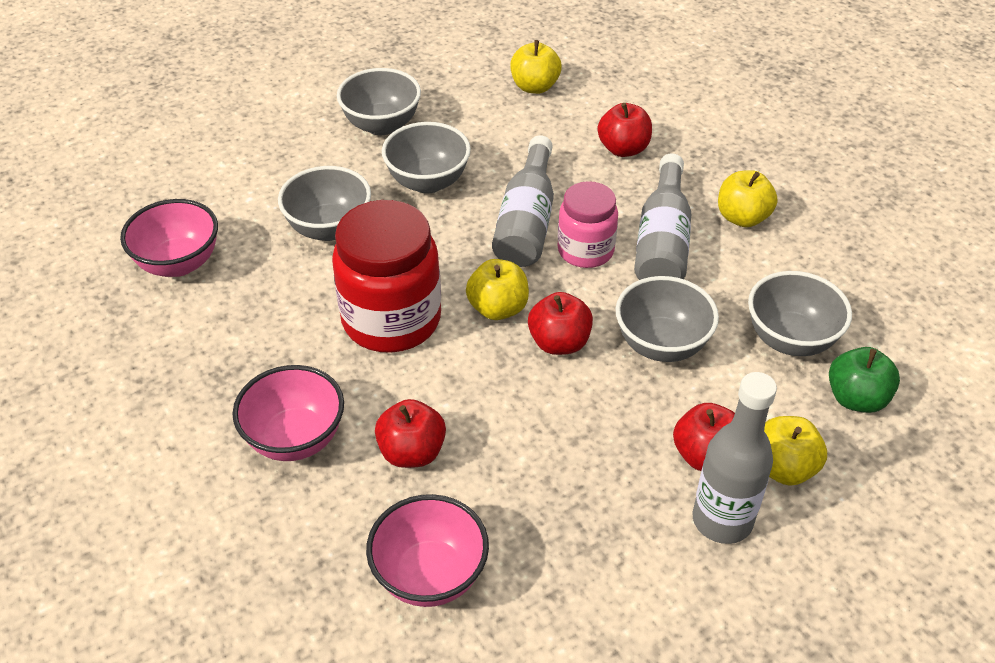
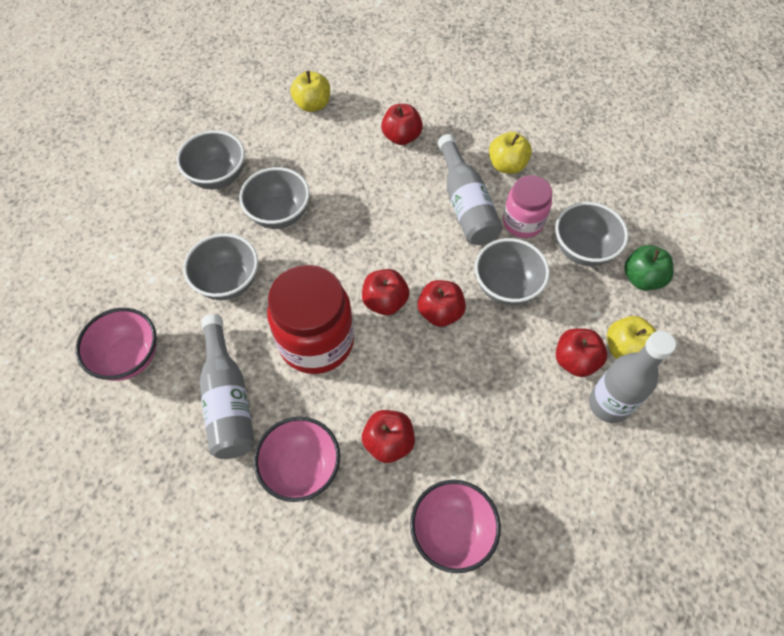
camera: 25 degrees left, 15 degrees up
(498, 308) = (385, 301): yellow apple -> red apple
(527, 221) = (367, 221): grey bottle -> grey bottle (228, 399)
(585, 251) = (419, 231): pink jar -> pink jar (522, 222)

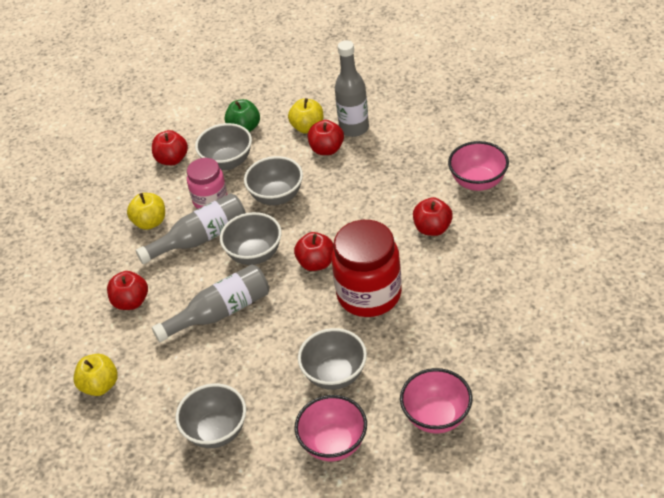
camera: 100 degrees left, 15 degrees down
(228, 399) = (442, 332): grey bottle -> grey bottle (220, 312)
(279, 214) = (249, 364): grey bowl -> grey bowl (254, 254)
(302, 468) = (474, 269): pink bowl -> pink bowl (333, 444)
(440, 312) = (314, 228): red apple -> red apple (172, 159)

